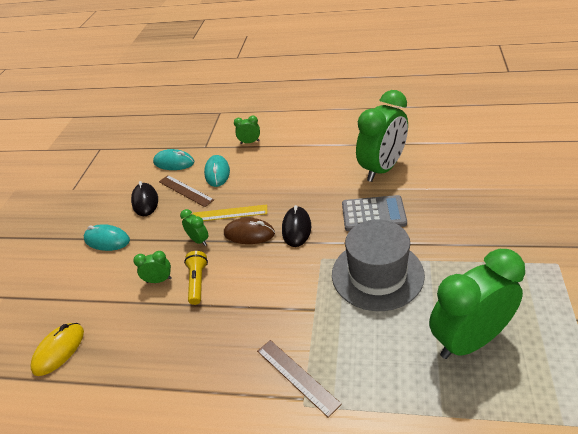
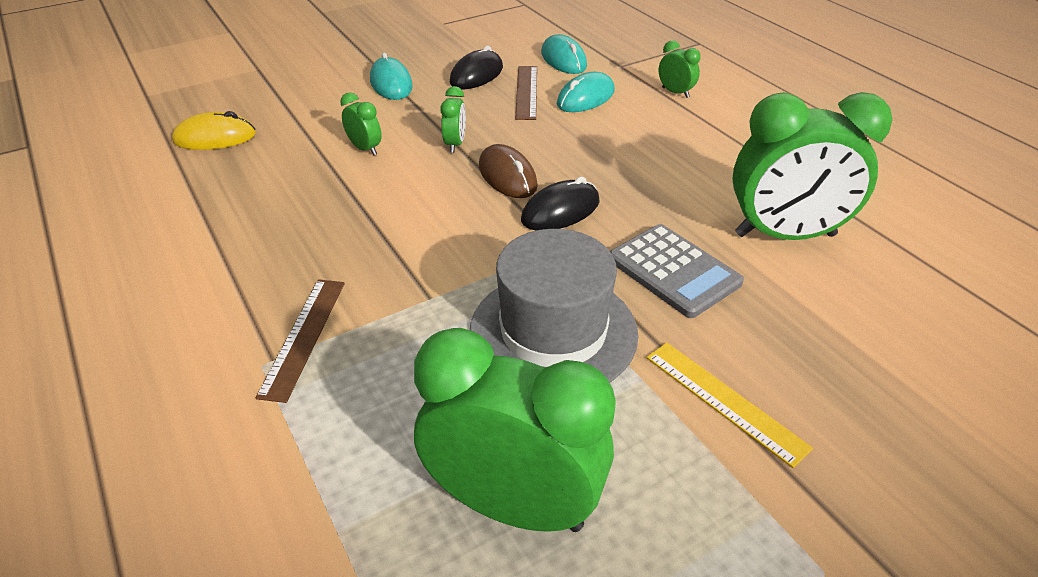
camera: 45 degrees right, 0 degrees up
(197, 282) = (388, 177): yellow flashlight -> none
(229, 213) = (525, 143): yellow ruler -> yellow ruler (724, 401)

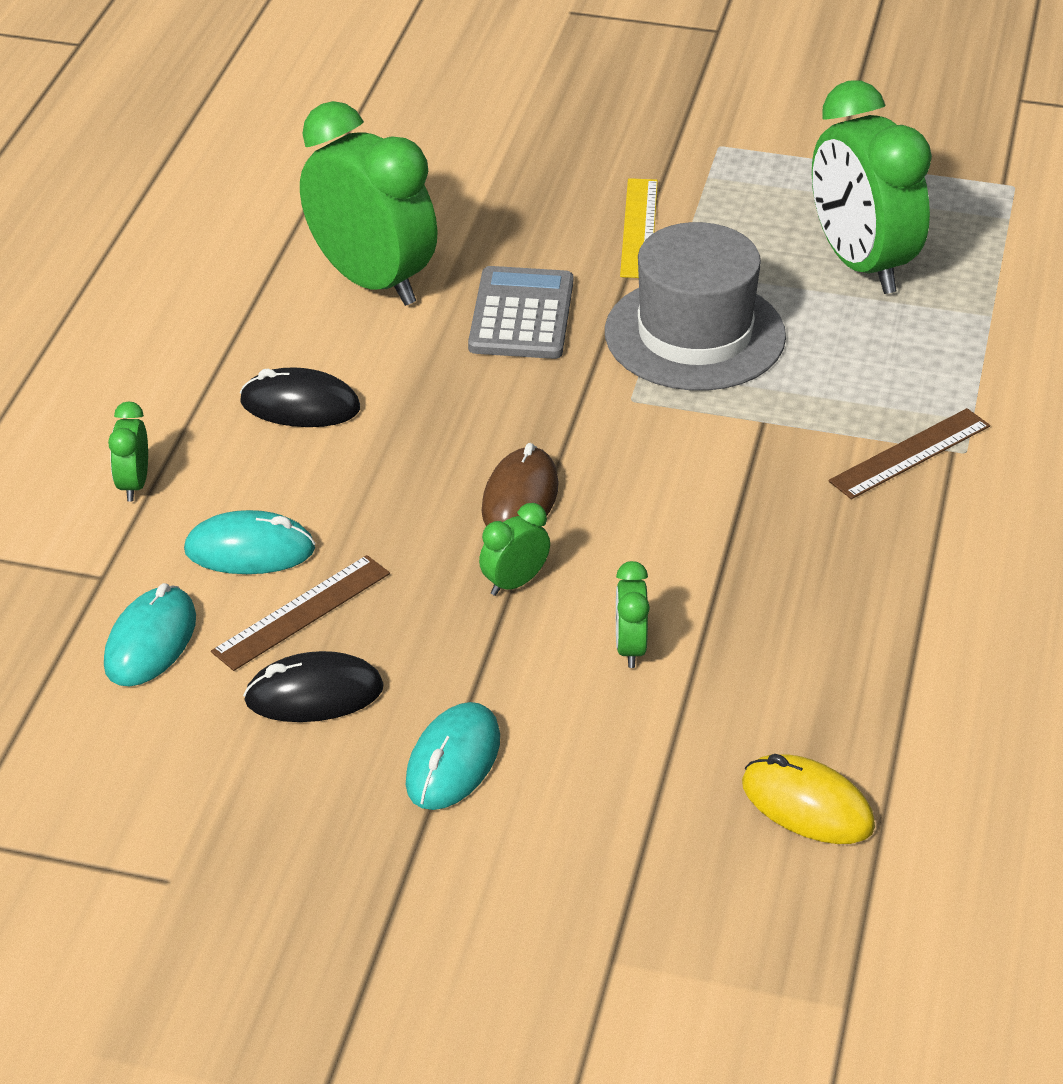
camera: 135 degrees left, 0 degrees up
(560, 211) = (528, 425): black mouse -> black mouse (300, 406)

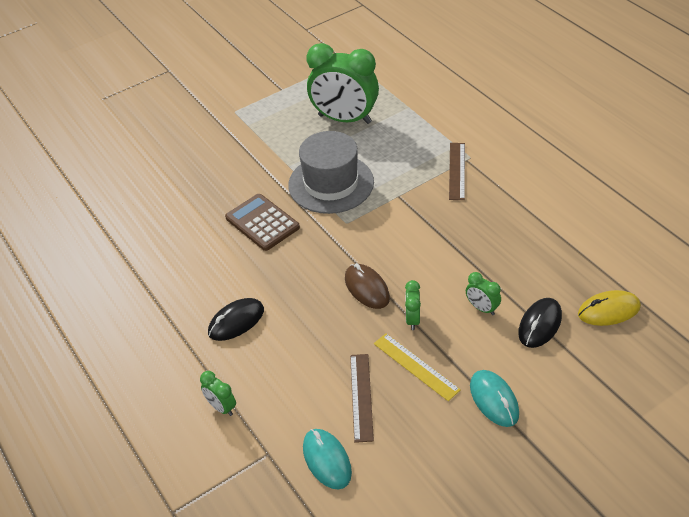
camera: 45 degrees left, 5 degrees up
(250, 550) = (306, 391): turquoise mouse -> none
(314, 694) = (414, 422): black mouse -> black mouse (540, 325)
(371, 281) = (187, 253): green clock -> none
(521, 315) = (262, 223): grey calculator -> brown calculator
(639, 228) = (253, 160): yellow ruler -> yellow ruler (416, 366)

